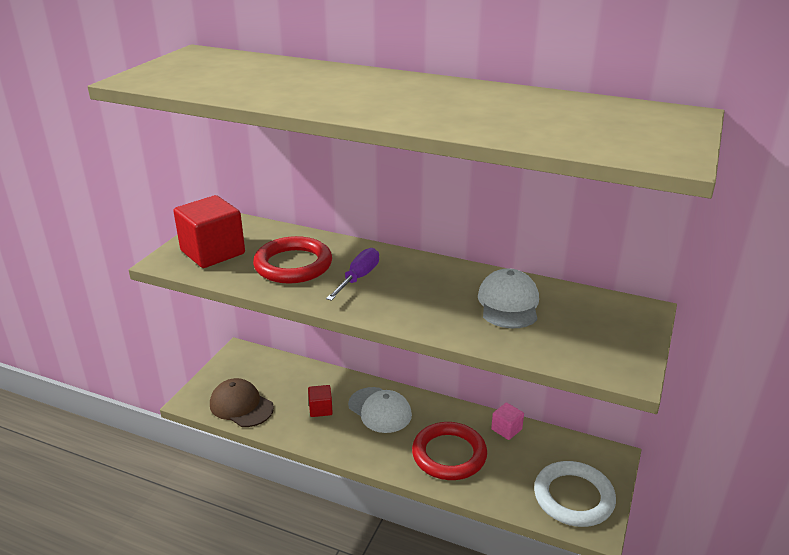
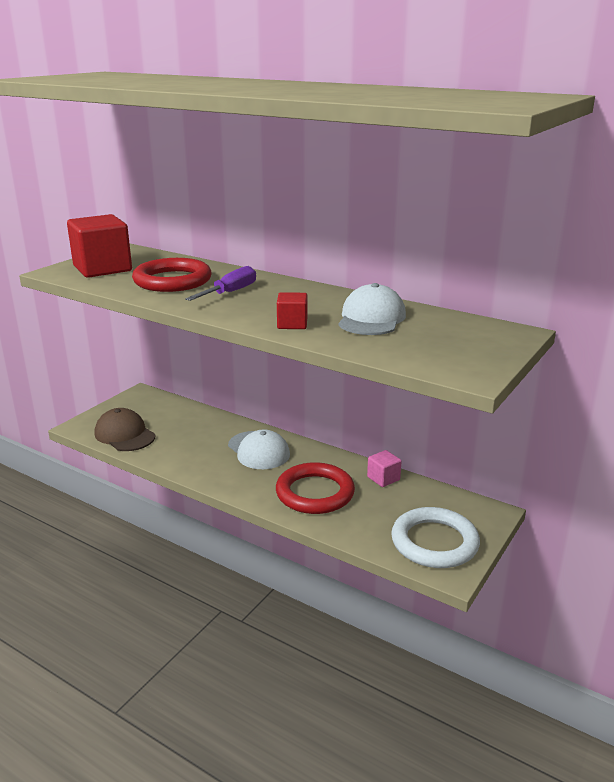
camera: 10 degrees right, 5 degrees down
(320, 409) = (200, 444): red cube -> red cube (292, 324)

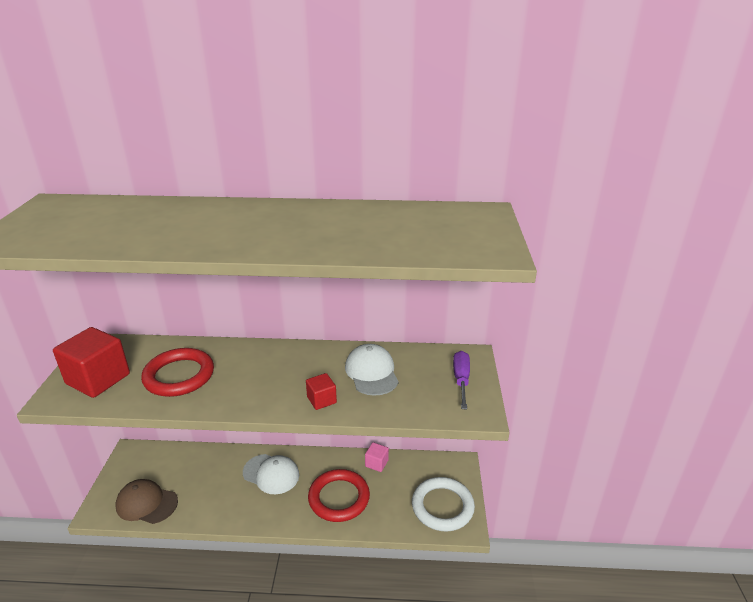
camera: 30 degrees left, 5 degrees up
(230, 292) = (242, 375): purple screwdriver -> purple screwdriver (461, 379)

